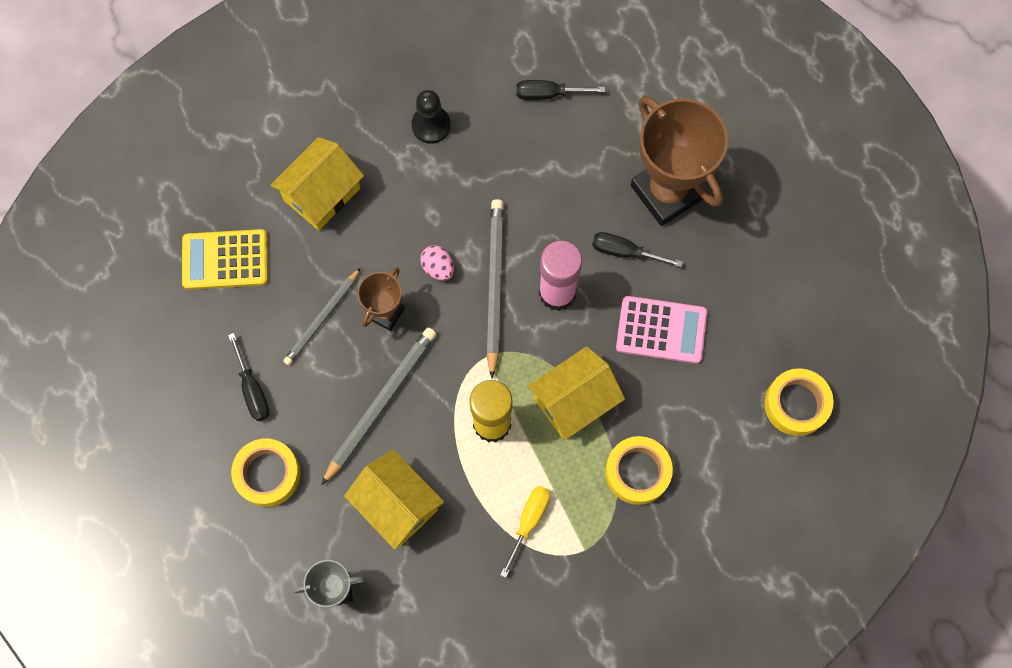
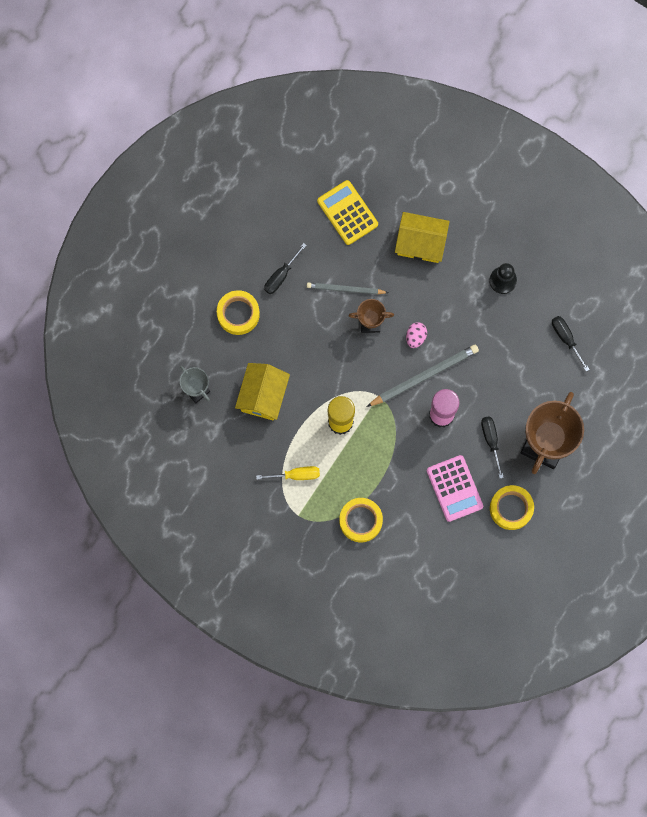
camera: 60 degrees right, 5 degrees up
(380, 403) = (315, 352): grey pencil -> none
(574, 401) = (381, 461): yellow house -> none
(796, 404) = (455, 591): yellow tape -> yellow tape (511, 508)

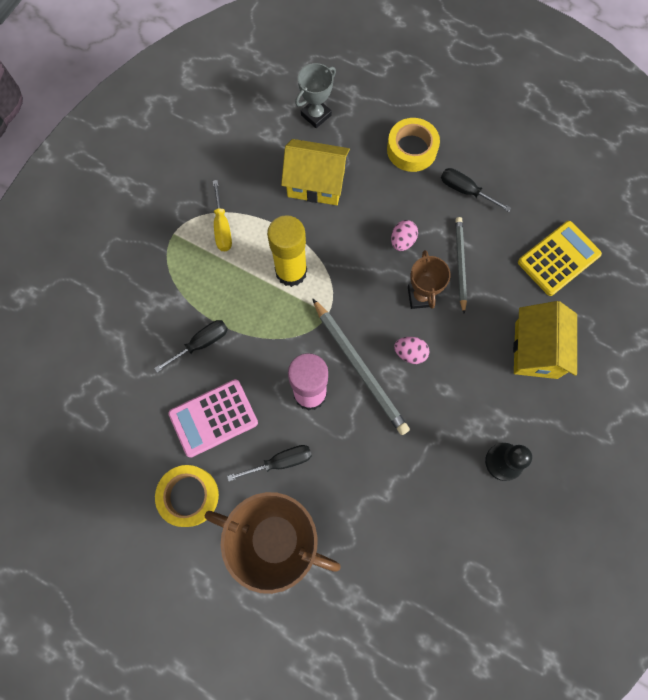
camera: 85 degrees right, 5 degrees down
(321, 331) = (402, 241): none -> pink egg
(360, 520) = (168, 305): yellow tape -> none
(566, 338) = (434, 558): black screwdriver -> black screwdriver (201, 343)

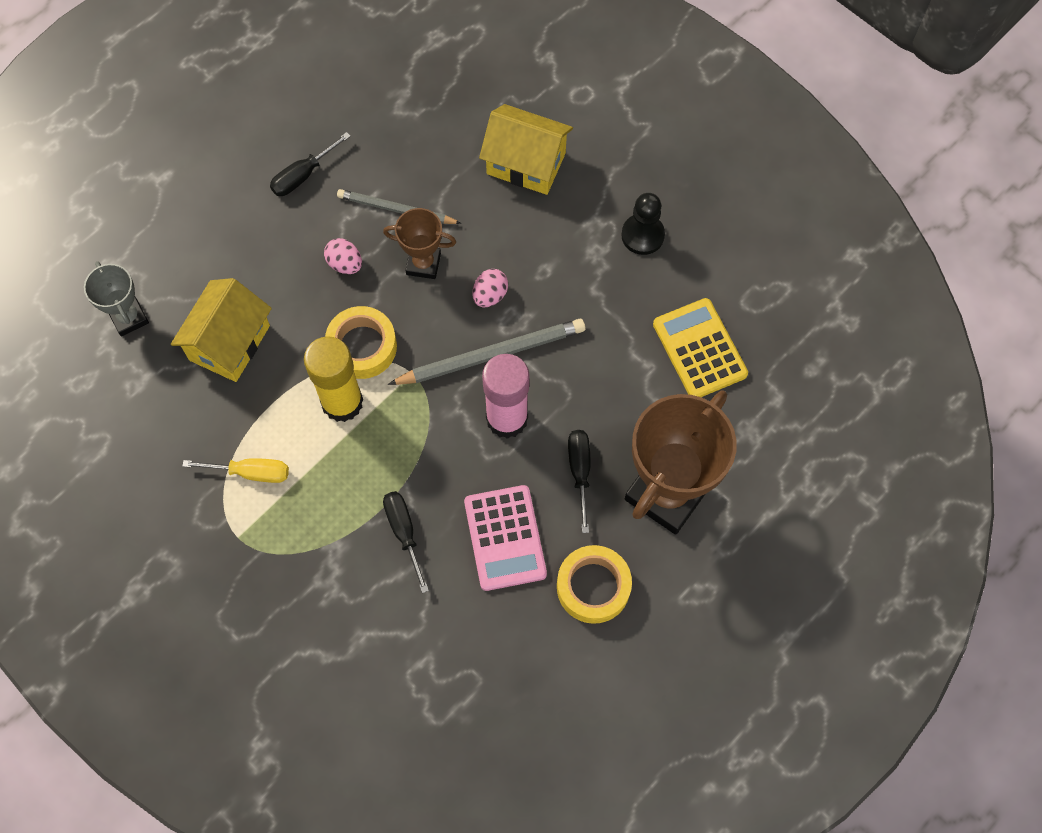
camera: 75 degrees left, 5 degrees down
(411, 149) = (223, 218): yellow tape -> yellow tape (362, 347)
(558, 258) = (424, 105): yellow calculator -> yellow calculator (699, 349)

